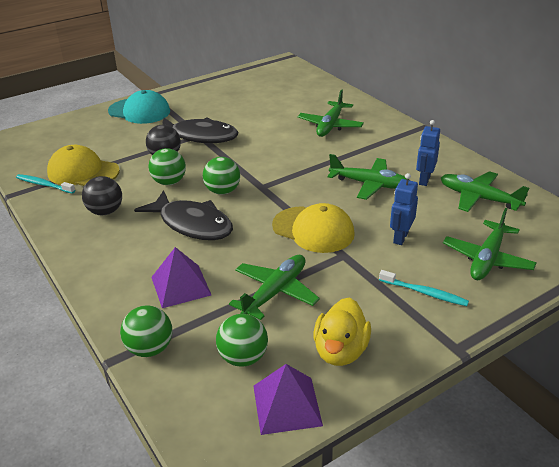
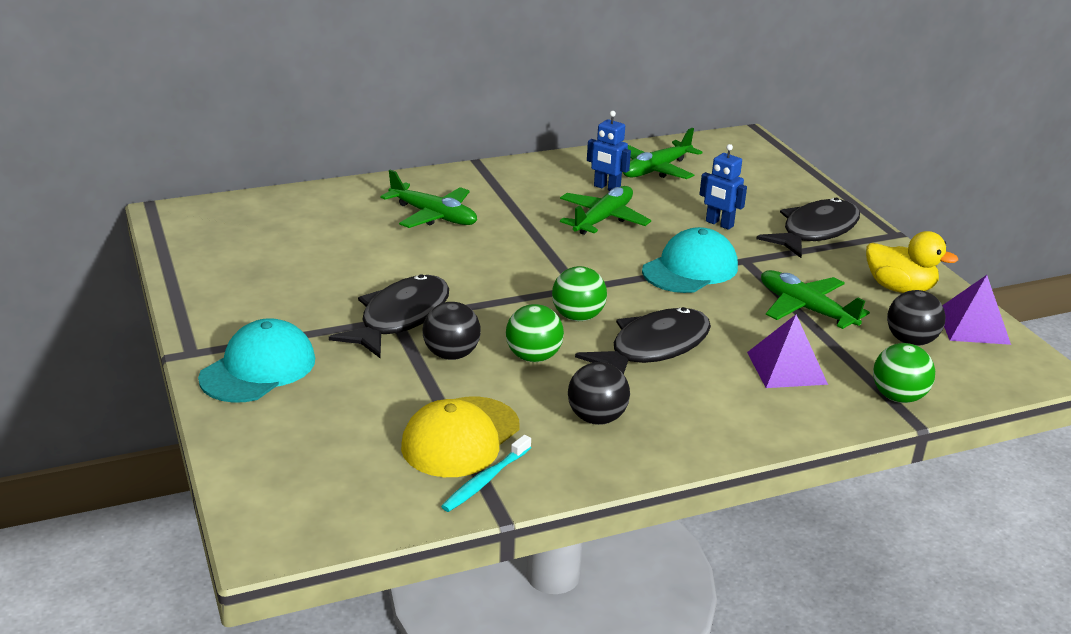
camera: 80 degrees left, 5 degrees down
(243, 357) = (910, 341): green ball -> black ball
(313, 230) = (690, 269): yellow cap -> turquoise cap
(424, 293) = (815, 231): turquoise toothbrush -> black fish
(487, 259) = (766, 191): green plane -> none

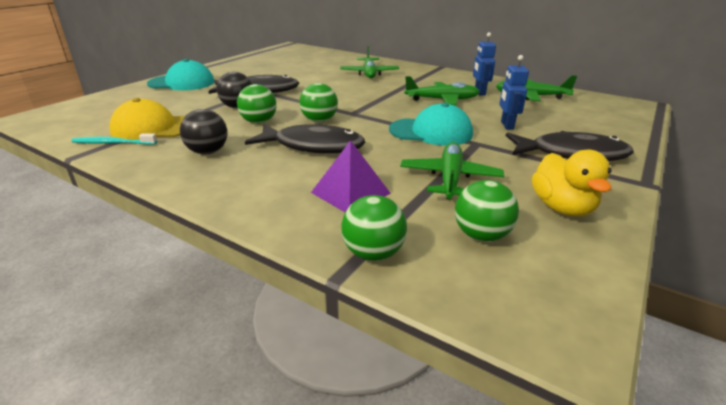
camera: 55 degrees right, 0 degrees up
(910, 341) = (481, 235): black ball -> green ball
(973, 326) = (572, 264): purple pyramid -> none

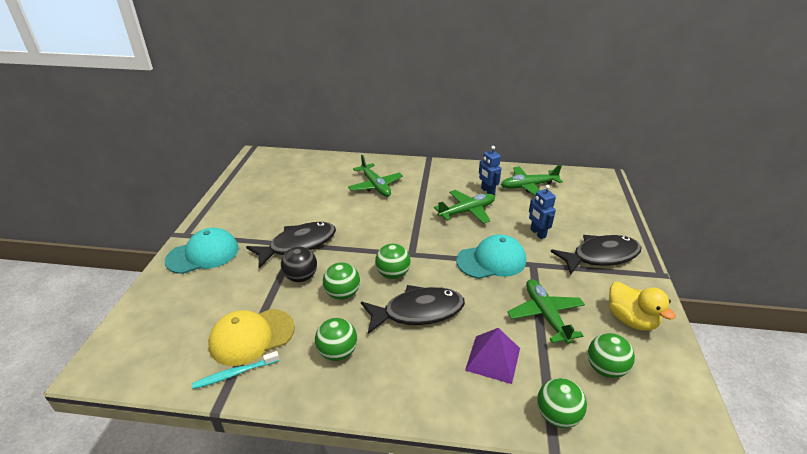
camera: 25 degrees left, 5 degrees up
(207, 152) = (337, 352): black ball -> green ball

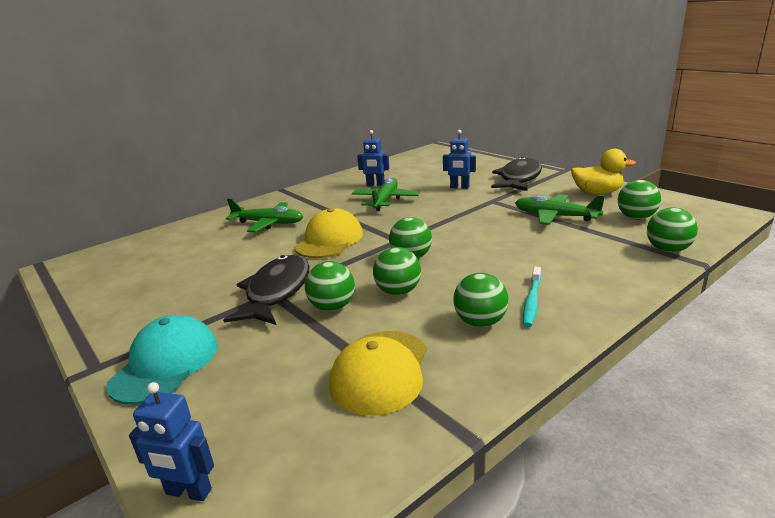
camera: 45 degrees left, 10 degrees down
(123, 327) = (188, 492): none -> blue robot
(235, 373) = (427, 404): turquoise toothbrush -> turquoise toothbrush (532, 301)
(301, 277) = (332, 307): black ball -> green ball
(379, 224) = (329, 240): none -> yellow cap
(418, 312) = (480, 263): black fish -> none
(491, 260) = (463, 213): turquoise cap -> none
(493, 359) = (579, 252): purple pyramid -> none
(528, 186) = (398, 171): green plane -> none

